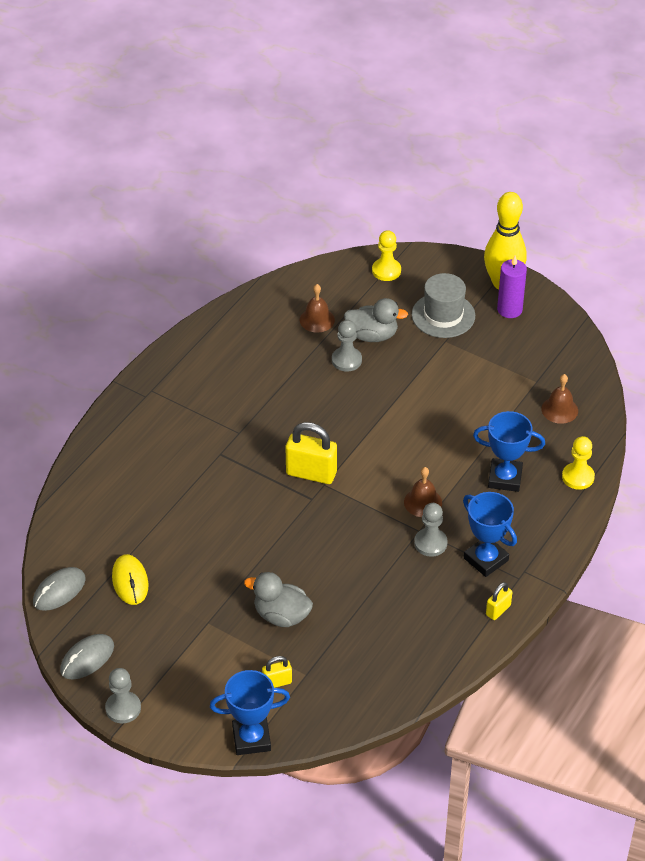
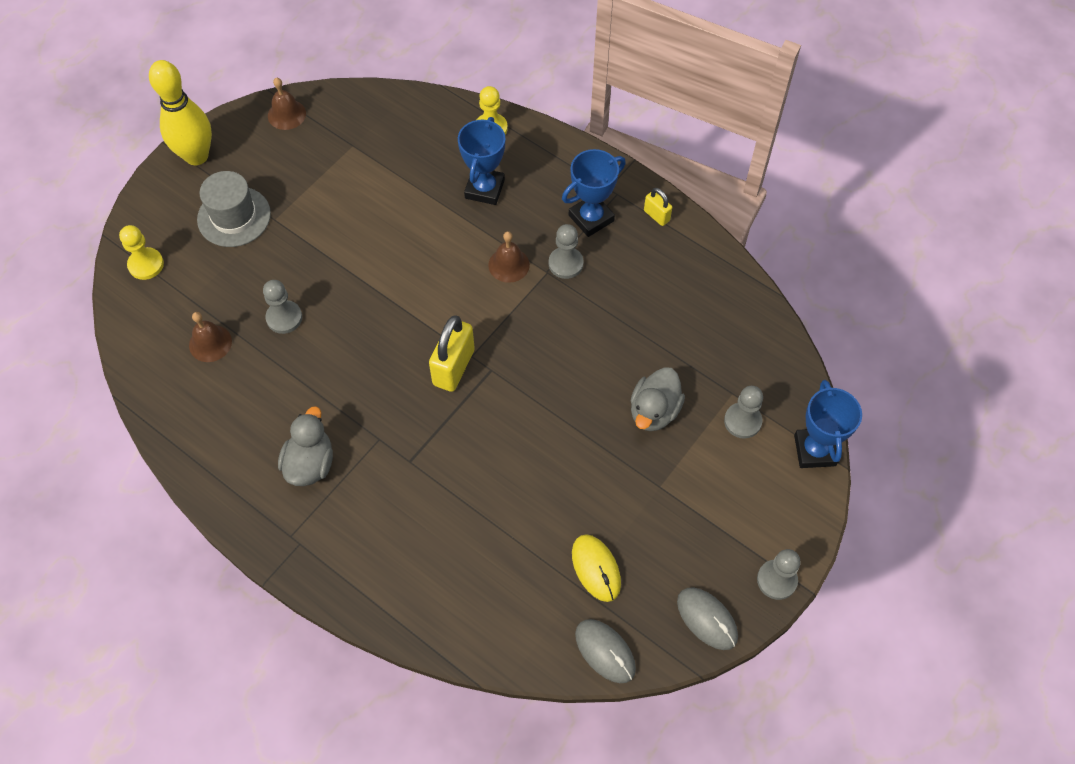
camera: 85 degrees left, 15 degrees up
(130, 581) = (596, 568): yellow mouse -> yellow mouse turned 75 degrees clockwise
(277, 682) = (742, 421): yellow padlock -> grey pawn
(372, 335) = (250, 288): grey duck -> grey duck (310, 463)
(509, 309) = (240, 155): purple candle -> none
(559, 410) = (397, 131): brown bell -> brown bell (286, 114)

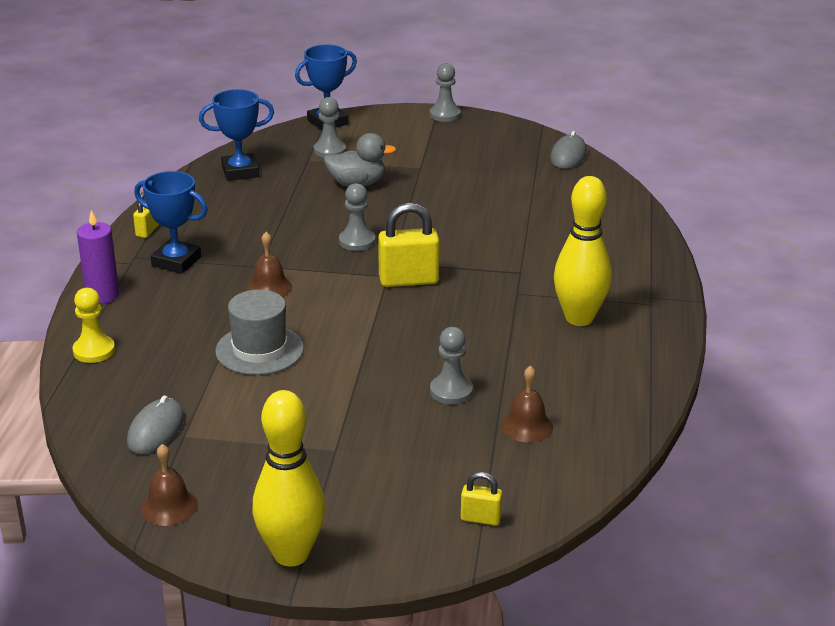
camera: 120 degrees left, 30 degrees down
(146, 264) = (480, 518): yellow pawn -> yellow padlock
(234, 216) = (357, 481): grey hat -> grey hat (259, 350)
(310, 463) = (579, 318): grey duck -> yellow bowling pin
(484, 189) = (184, 328): blue trophy -> blue trophy (240, 171)
(565, 263) = (242, 259): grey pawn -> grey pawn (357, 241)
(567, 155) = (102, 295): none -> purple candle
(596, 568) = (513, 173): yellow mouse -> none
(707, 619) = (501, 130): grey mouse -> grey mouse (156, 430)

